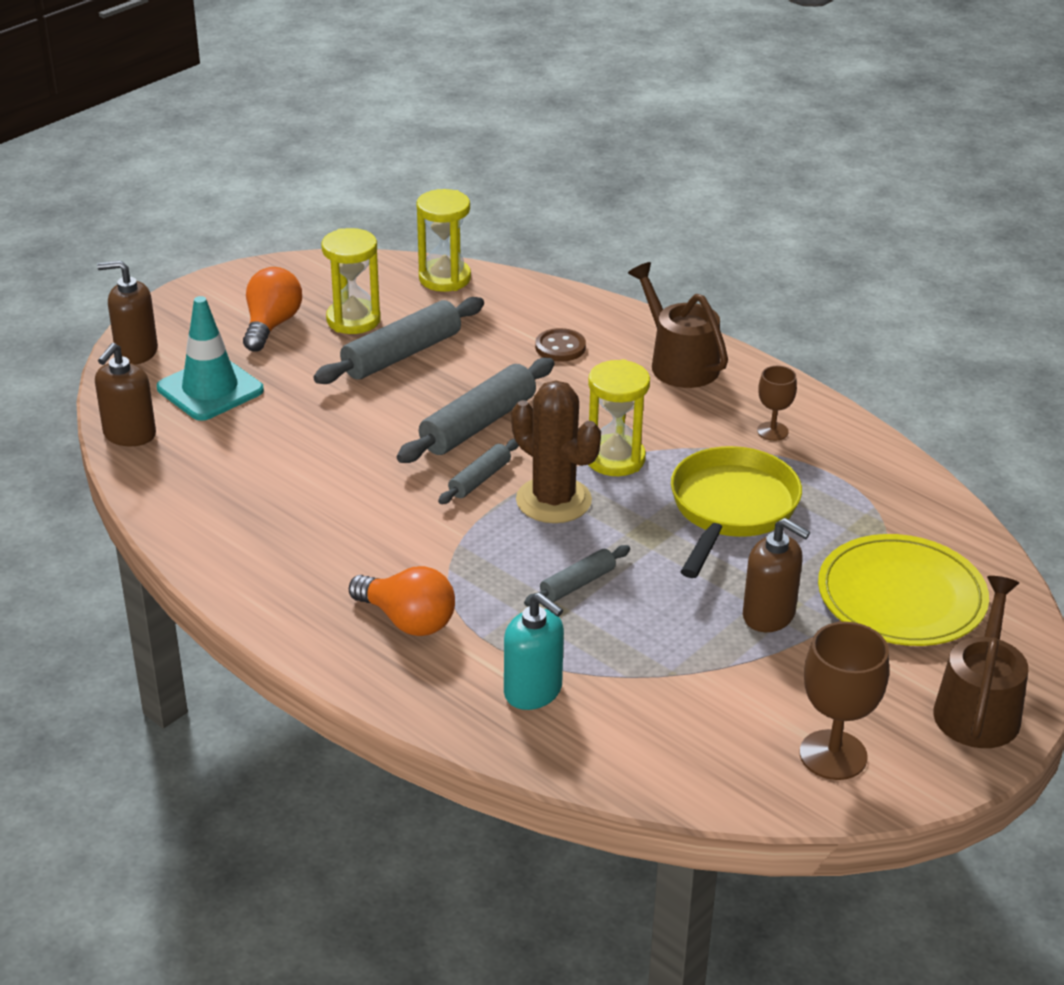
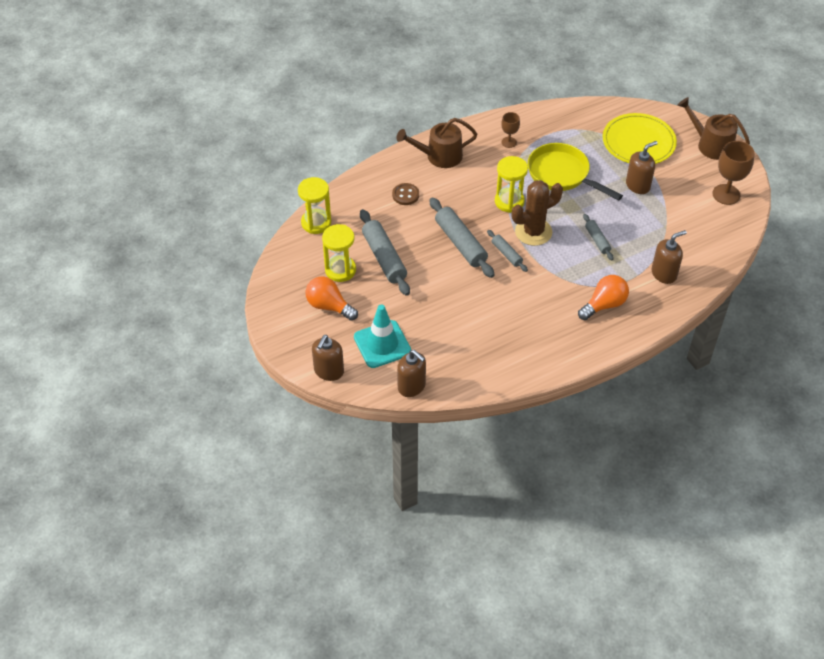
camera: 70 degrees left, 15 degrees up
(533, 691) = (664, 274): turquoise soap dispenser -> brown soap dispenser

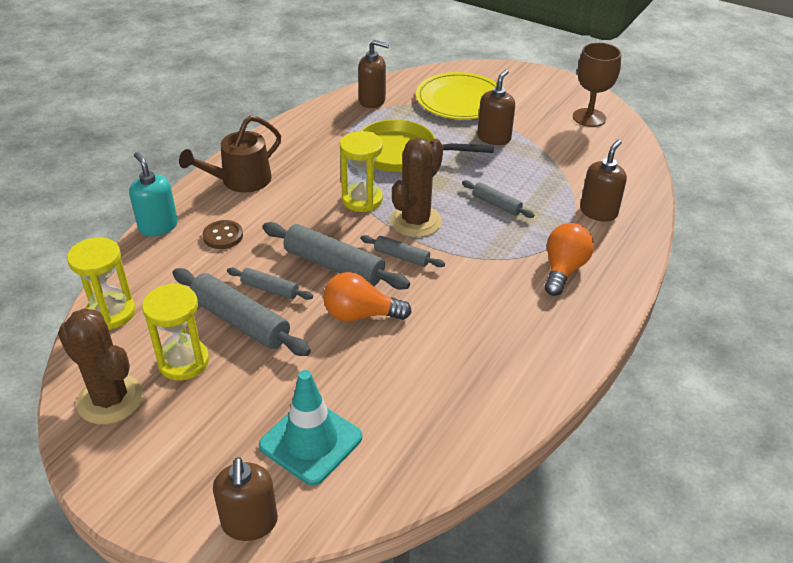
camera: 30 degrees left, 10 degrees down
(292, 276) = (110, 399): none -> brown cactus
(329, 306) = (194, 420): orange light bulb -> orange light bulb (360, 315)
(370, 172) = (158, 226): none -> turquoise soap dispenser
(411, 386) = (396, 485): brown soap dispenser -> brown soap dispenser (372, 101)
(413, 244) = (270, 289): none -> grey rolling pin
(509, 142) = (317, 142): brown goblet -> none
(711, 145) = (534, 81): brown watering can -> none

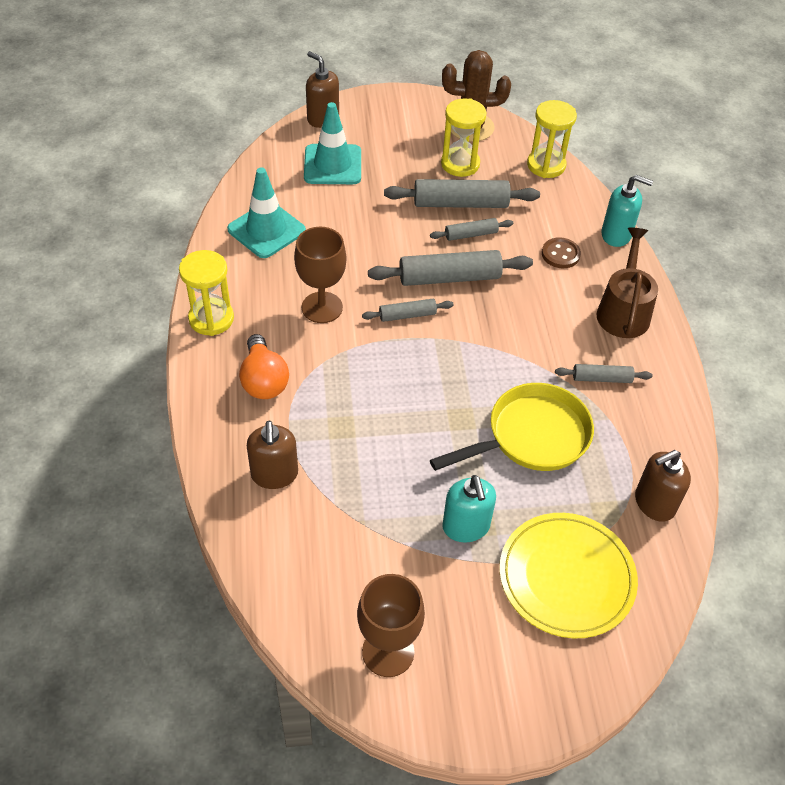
camera: 140 degrees right, 10 degrees up
(360, 315) = (387, 251): orange light bulb -> none
(362, 200) = (502, 353): yellow hourglass -> yellow hourglass (211, 319)
(416, 221) = (432, 357): brown cactus -> none
(456, 400) = (266, 230): none -> turquoise traffic cone
(467, 298) = (322, 307): none -> brown goblet
(494, 138) = (466, 527): brown soap dispenser -> turquoise soap dispenser
(496, 204) = (380, 423): grey rolling pin -> grey rolling pin (602, 378)

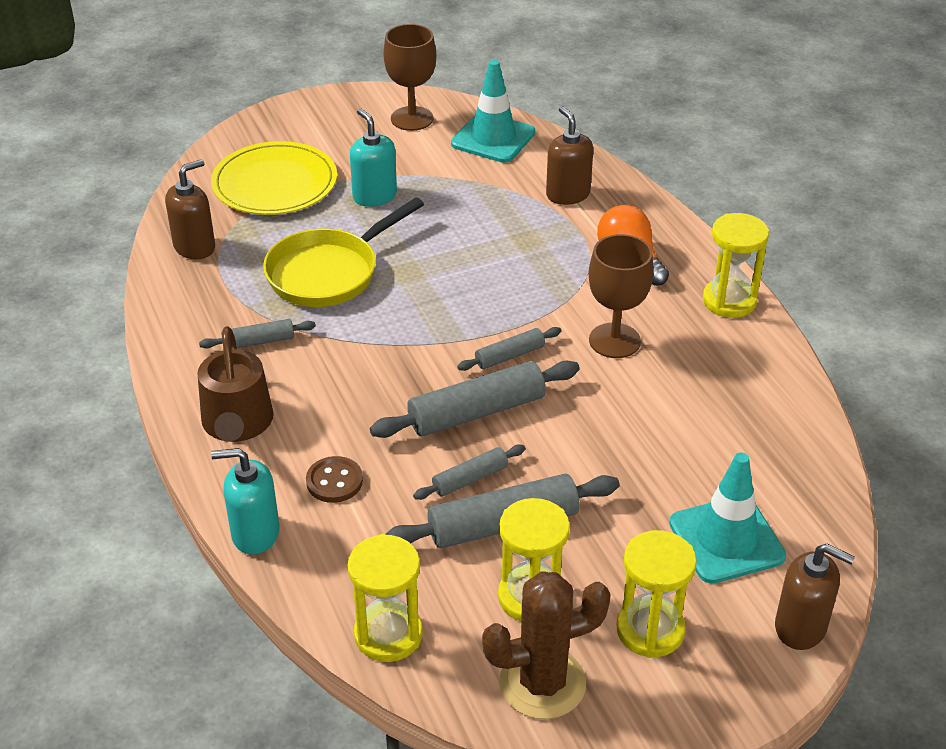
camera: 165 degrees right, 10 degrees down
(266, 230) = (746, 415): turquoise traffic cone -> turquoise traffic cone (493, 138)
(403, 135) = (650, 630): none -> yellow hourglass

